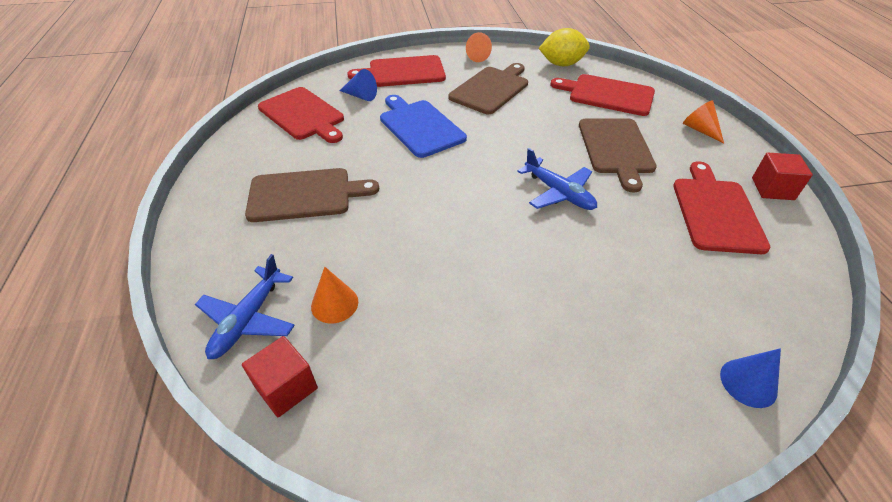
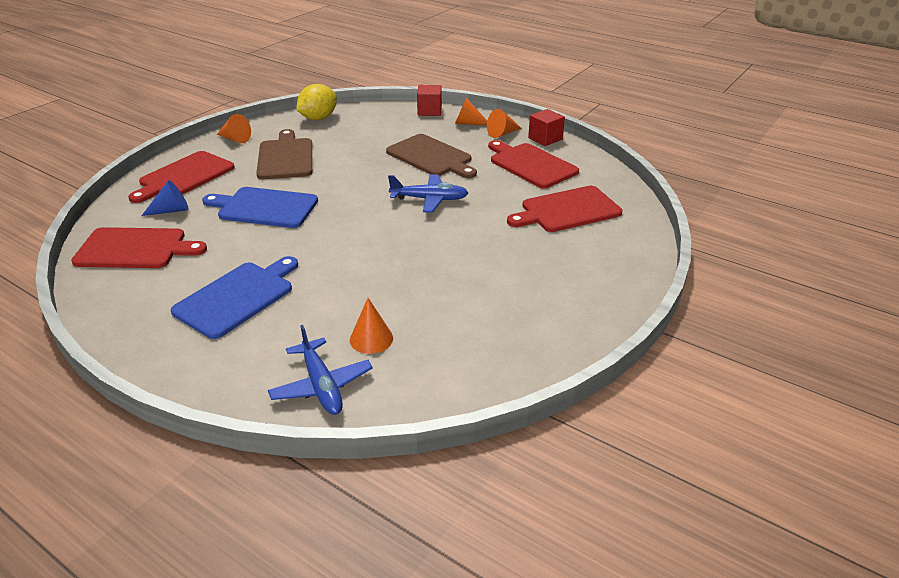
camera: 45 degrees left, 10 degrees down
(286, 387) = (409, 395): red cube -> red cube (429, 111)
(305, 195) = (237, 297): brown cutting board -> blue cutting board
(607, 94) = (381, 126): red cutting board -> red cutting board (567, 210)
(725, 158) = (502, 133): none -> orange cone
(748, 383) = (635, 234): blue cone -> none

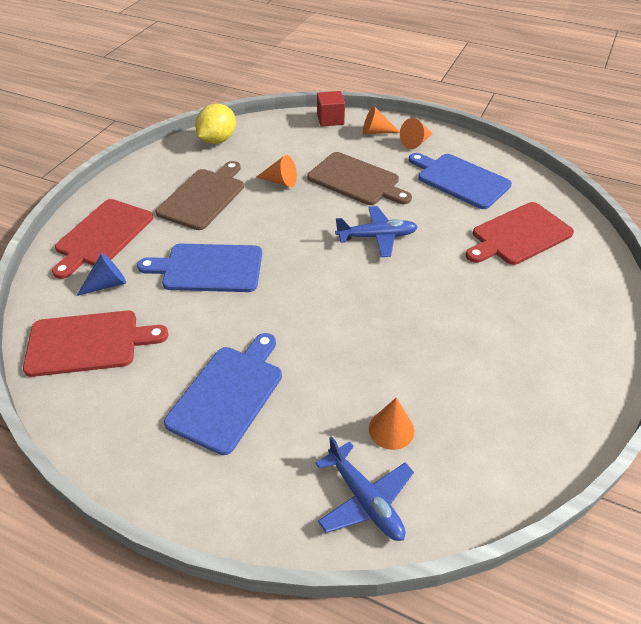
camera: 10 degrees left, 10 degrees up
(235, 139) = (138, 177): orange cone -> orange cone (280, 181)
(285, 157) = (203, 197): brown cutting board -> brown cutting board turned 45 degrees clockwise
(531, 164) = (460, 180): red cutting board -> blue cutting board
(545, 139) = (461, 144): red cube -> none

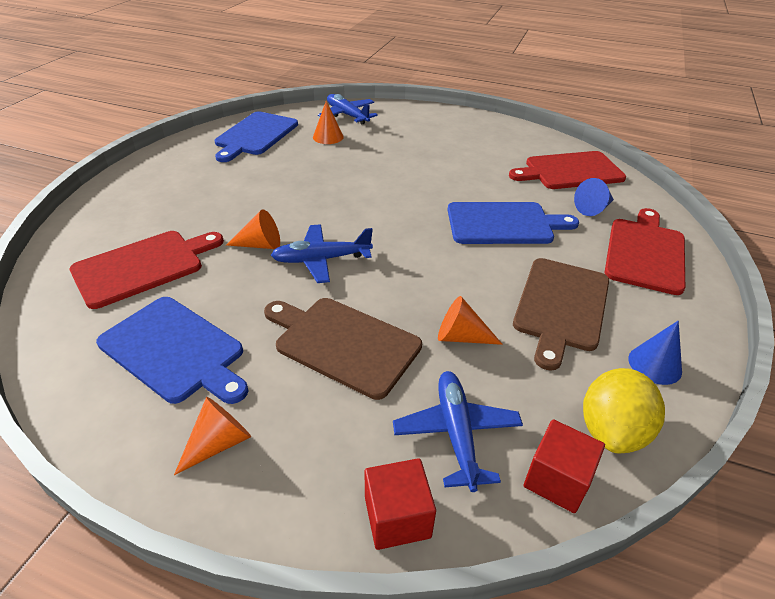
camera: 175 degrees right, 5 degrees down
(169, 164) = (654, 364): none -> blue cone
(228, 394) = (444, 149): blue cutting board -> blue cutting board (255, 135)
(255, 126) = (557, 479): none -> red cube
(297, 142) = (456, 433): none -> blue plane
(376, 132) = (295, 473): orange cone -> orange cone (260, 245)

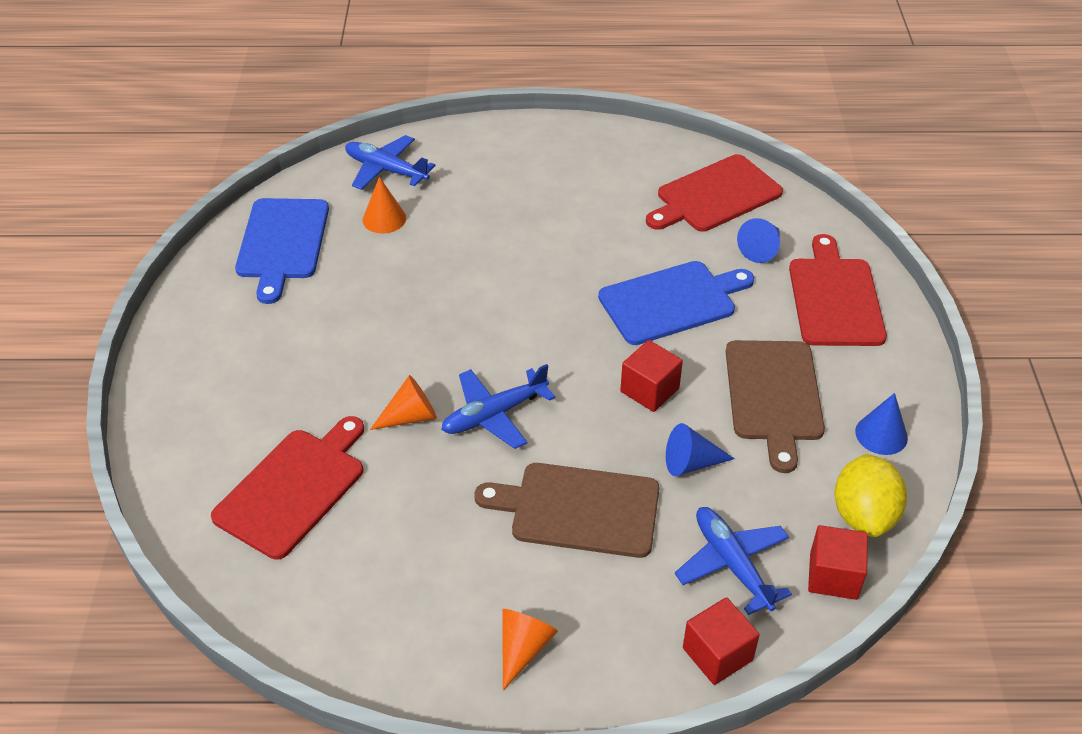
camera: 20 degrees left, 5 degrees up
(175, 350) = (411, 575): blue cutting board -> none
(454, 275) = (649, 390): none -> red cube
(461, 337) = (691, 463): orange cone -> blue cone

